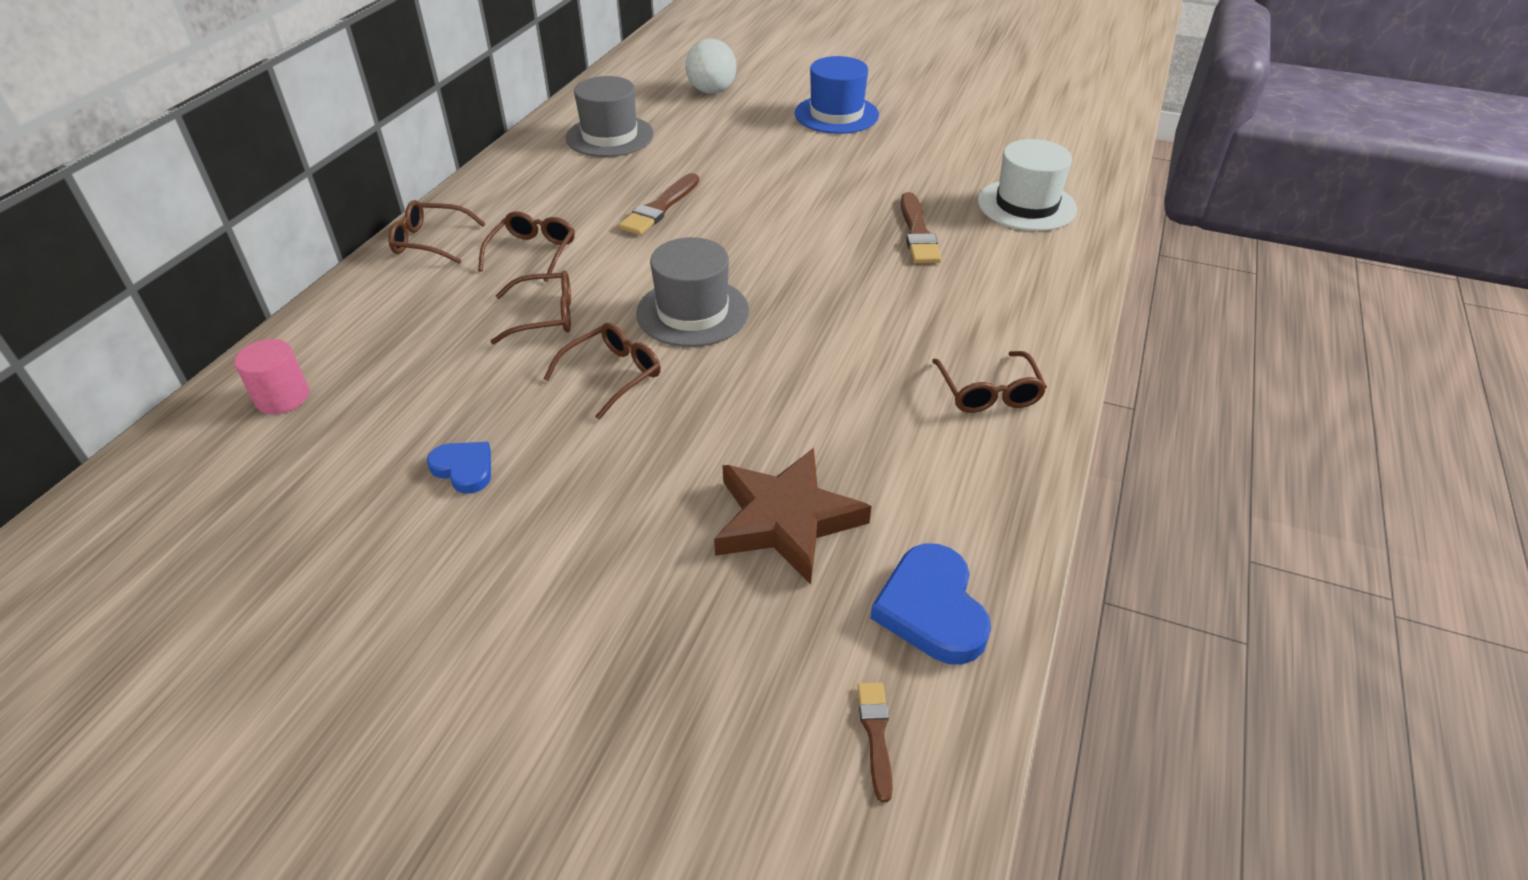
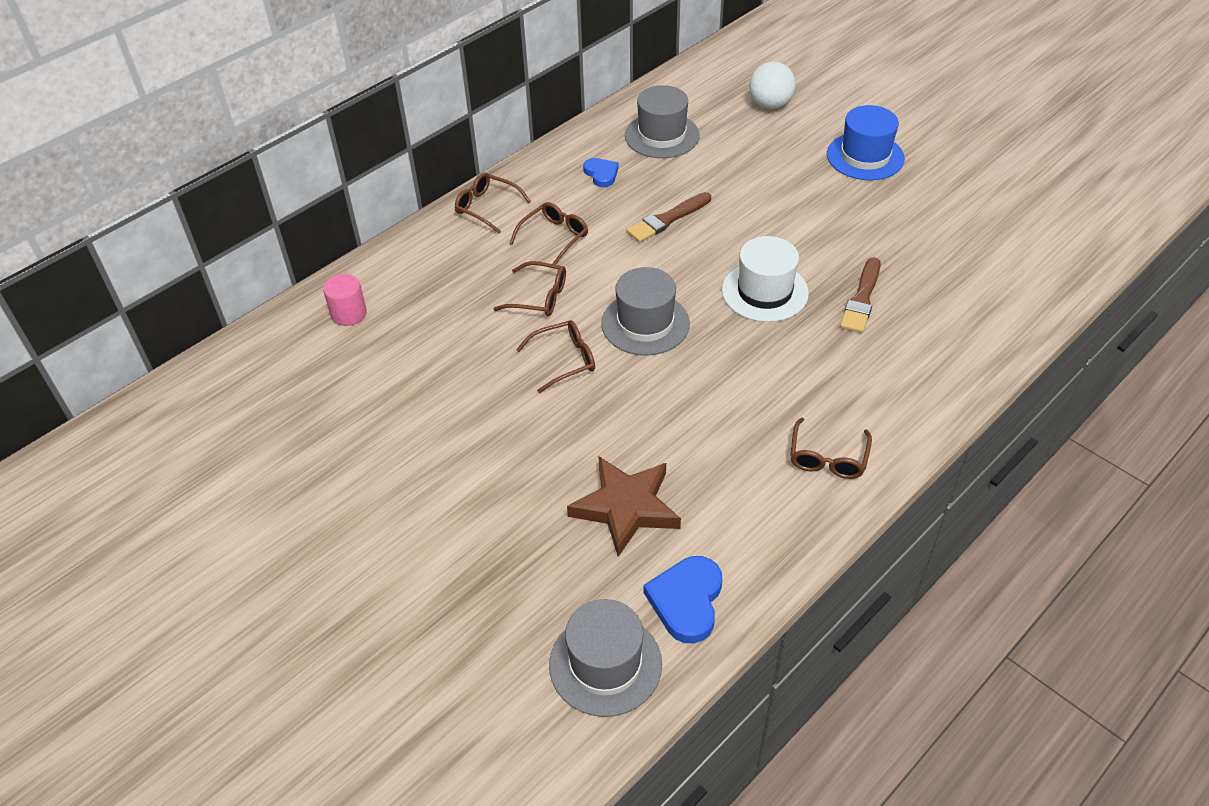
camera: 25 degrees right, 5 degrees up
(464, 469) = (439, 403): blue heart -> blue heart (601, 174)
(876, 734) = (605, 664): brown brush -> grey hat
(1026, 205) = (975, 296): white hat -> white hat (765, 291)

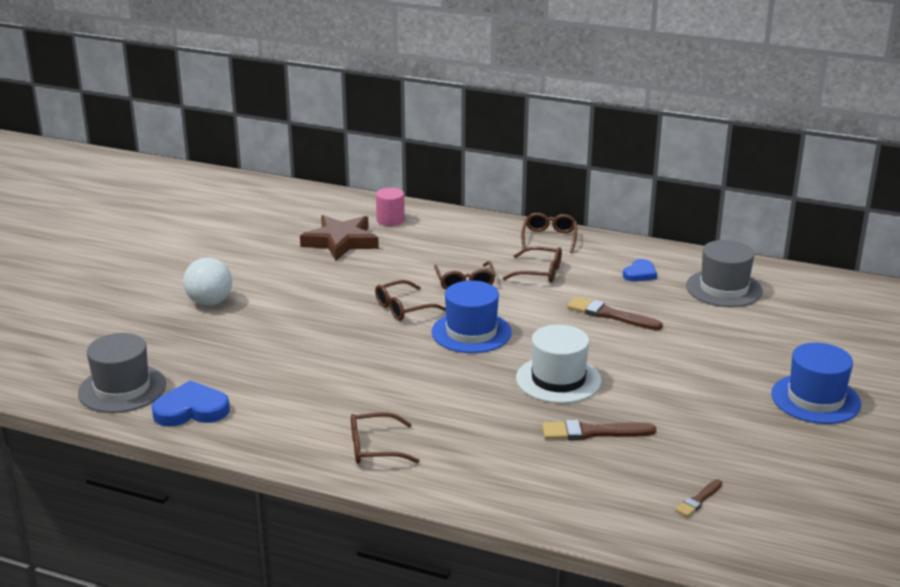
camera: 65 degrees right, 20 degrees down
(564, 360) = (403, 308): brown glasses -> brown glasses turned 105 degrees clockwise
(626, 507) = (268, 366): brown star -> brown star (341, 242)
(645, 323) = (471, 332): grey hat -> blue hat
(770, 105) = (837, 332): white ball -> white ball (210, 302)
(982, 273) = (698, 500): none -> brown brush

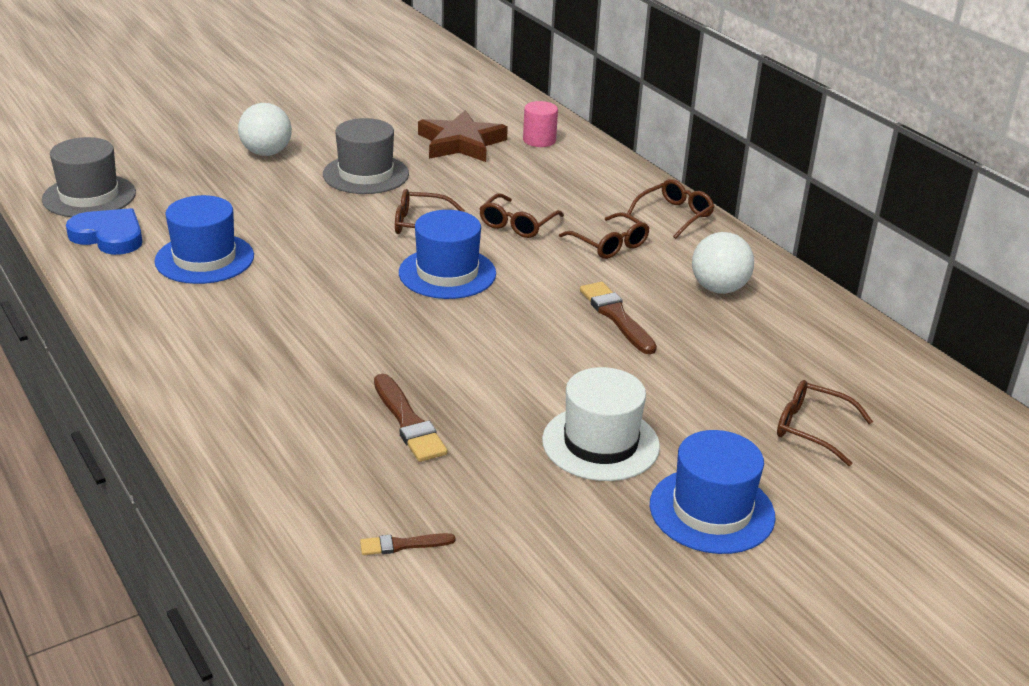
camera: 35 degrees right, 5 degrees up
(292, 394) = (204, 258): none -> blue hat
(375, 448) = (193, 337): brown glasses -> brown glasses (812, 429)
(558, 380) = (458, 355): white hat -> white hat (600, 443)
(593, 432) = (408, 422): brown brush -> brown brush turned 150 degrees counterclockwise
(640, 274) = (719, 288): blue heart -> white ball
(724, 288) = (794, 343): grey hat -> grey hat (366, 174)

